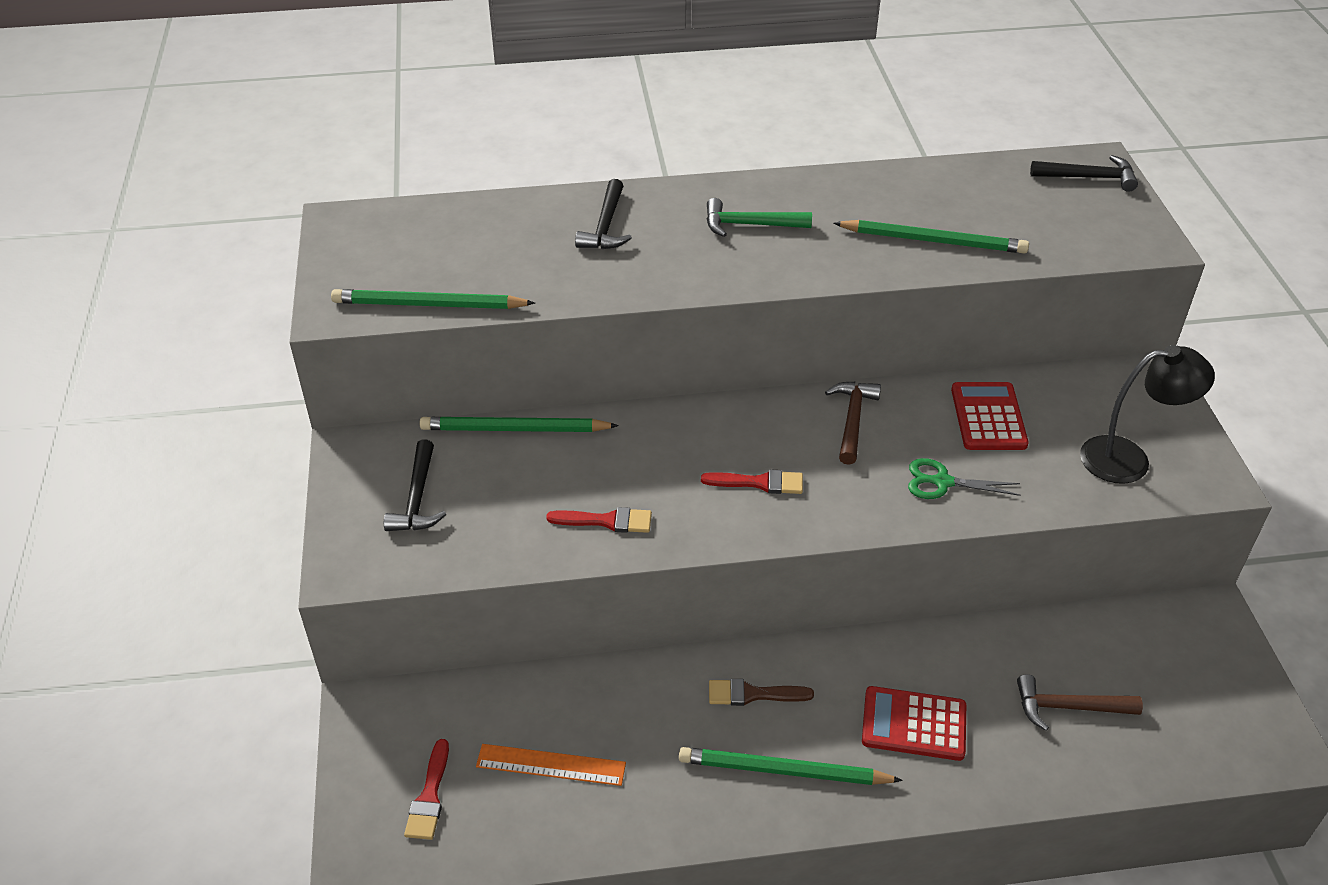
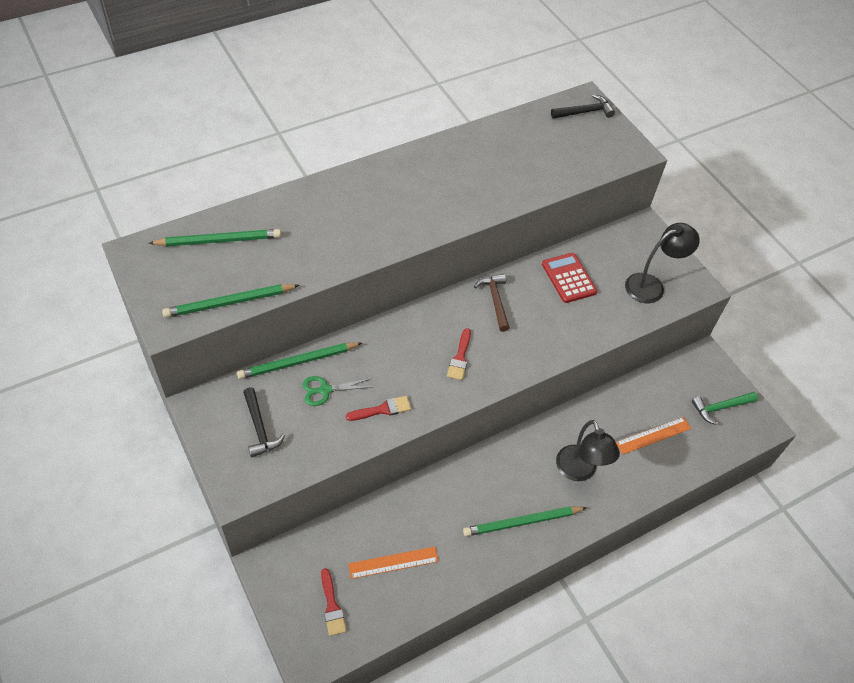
camera: 25 degrees left, 10 degrees up
(606, 226) = (315, 214): black hammer -> none
(750, 225) = (404, 192): green hammer -> green hammer (720, 408)
(752, 694) = (487, 481): brown brush -> none
(759, 483) = (460, 358): red brush -> red brush turned 120 degrees clockwise
(914, 724) = (579, 471): red calculator -> black lamp
(933, 241) = (516, 178): green pencil -> green pencil (219, 240)
(942, 482) = (560, 328): green scissors -> green scissors (325, 390)
(1068, 707) = (653, 435): brown hammer -> orange ruler

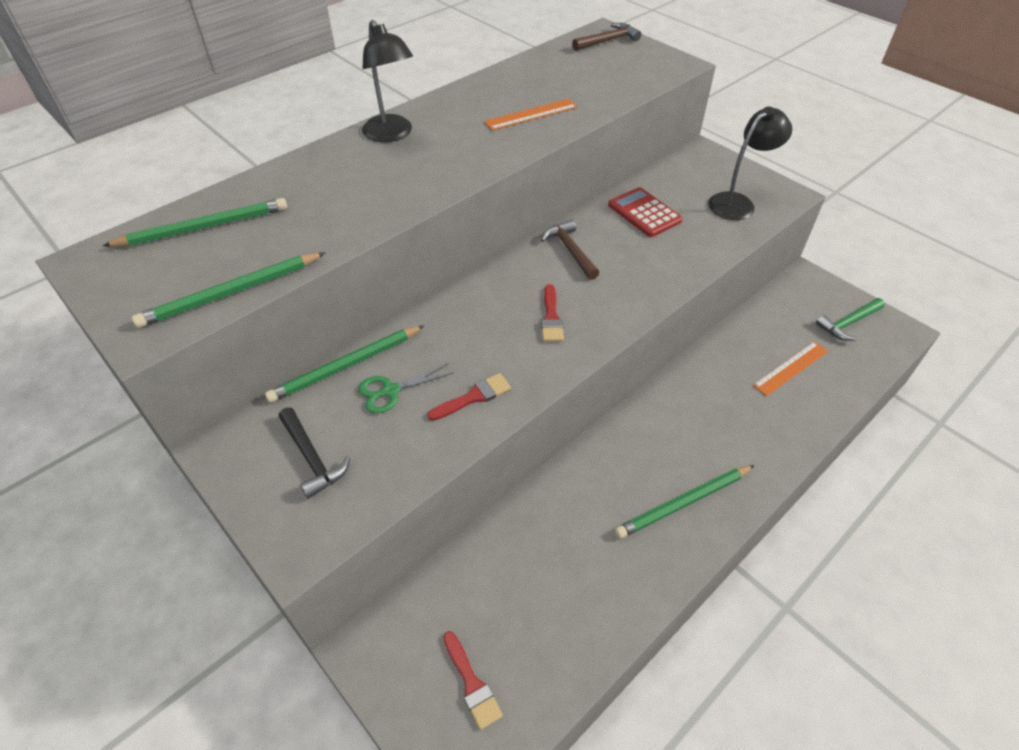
camera: 10 degrees left, 5 degrees down
(393, 562) = (538, 598): orange ruler -> orange ruler (531, 114)
(579, 471) = (726, 426): black lamp -> black lamp (392, 134)
(584, 112) = (608, 41): black hammer -> brown hammer

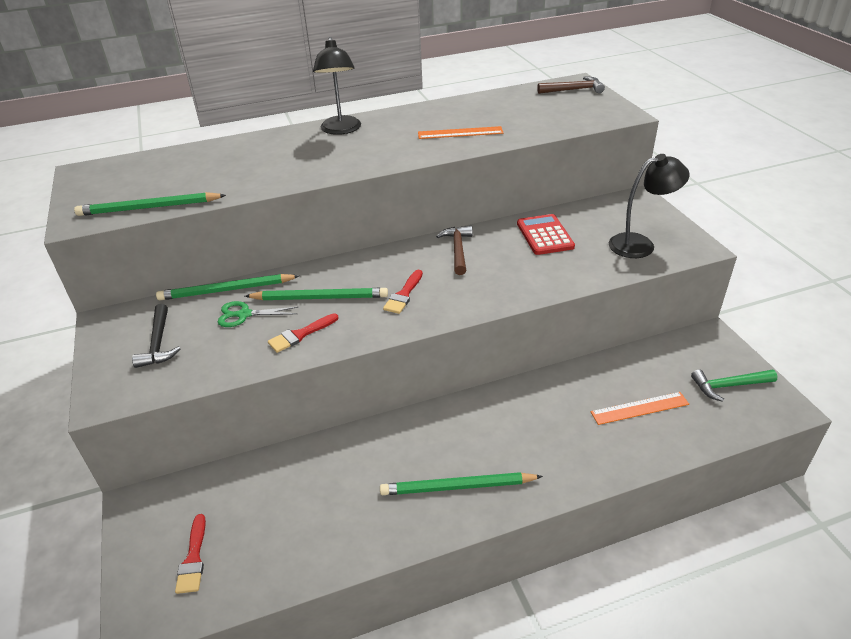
camera: 25 degrees right, 10 degrees down
(204, 227) = (166, 166): green pencil -> green pencil (320, 297)
(474, 397) = (300, 335): red brush -> red brush turned 150 degrees clockwise

